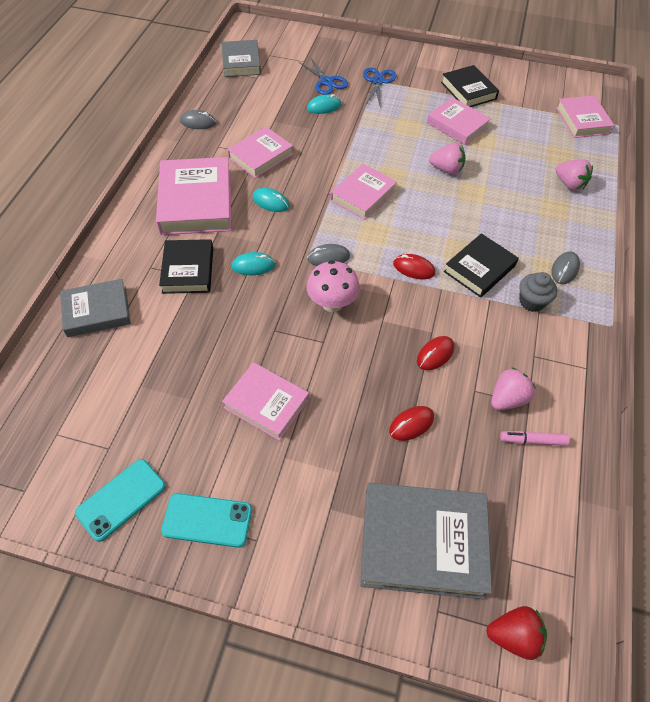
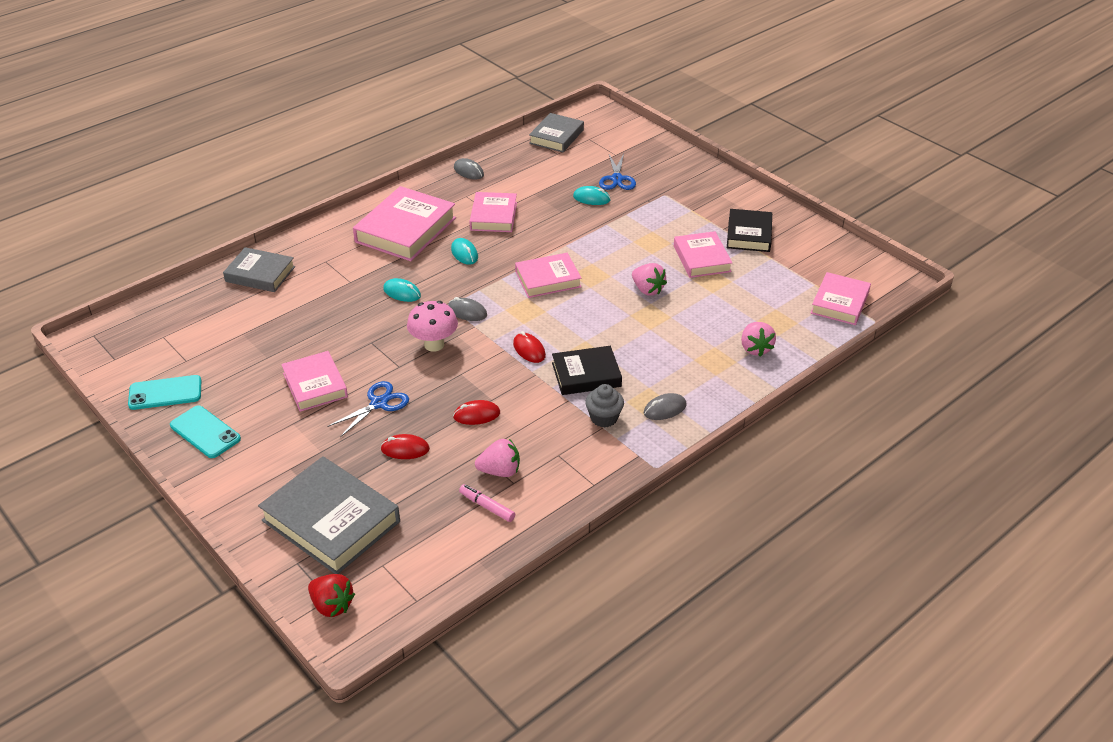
camera: 35 degrees right, 15 degrees down
(188, 270) = (350, 275): black book -> none
(260, 156) = (493, 216): pink book -> pink book turned 75 degrees counterclockwise
(378, 81) = (666, 195): blue scissors -> blue scissors (379, 403)

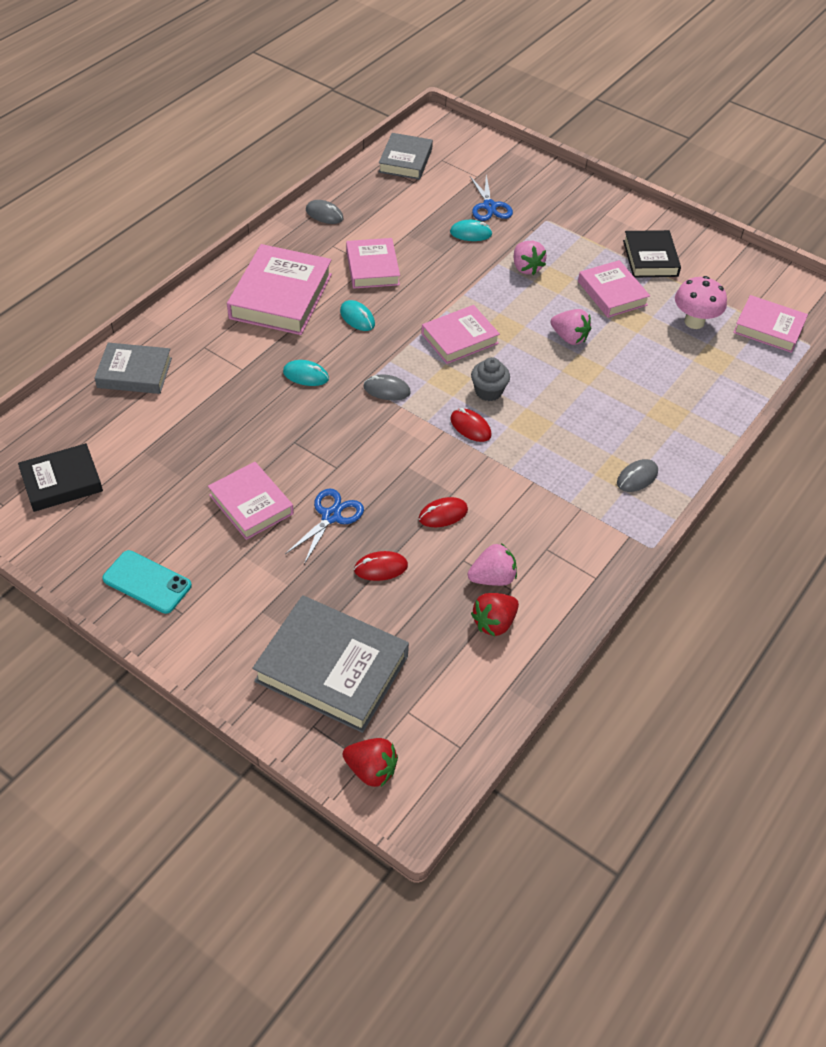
camera: 15 degrees left, 10 degrees up
(165, 393) = (81, 540): turquoise phone -> none
(434, 345) = (365, 435): pink mushroom -> pink mushroom (694, 322)
(487, 507) = (494, 623): pink marker -> red strawberry
(586, 375) = (541, 449): black book -> black book (62, 482)
(604, 418) = (578, 497): grey cupcake -> grey cupcake (488, 391)
(755, 348) = (703, 393): pink strawberry -> pink strawberry (526, 268)
(840, 303) = (768, 328): pink book -> pink book turned 75 degrees counterclockwise

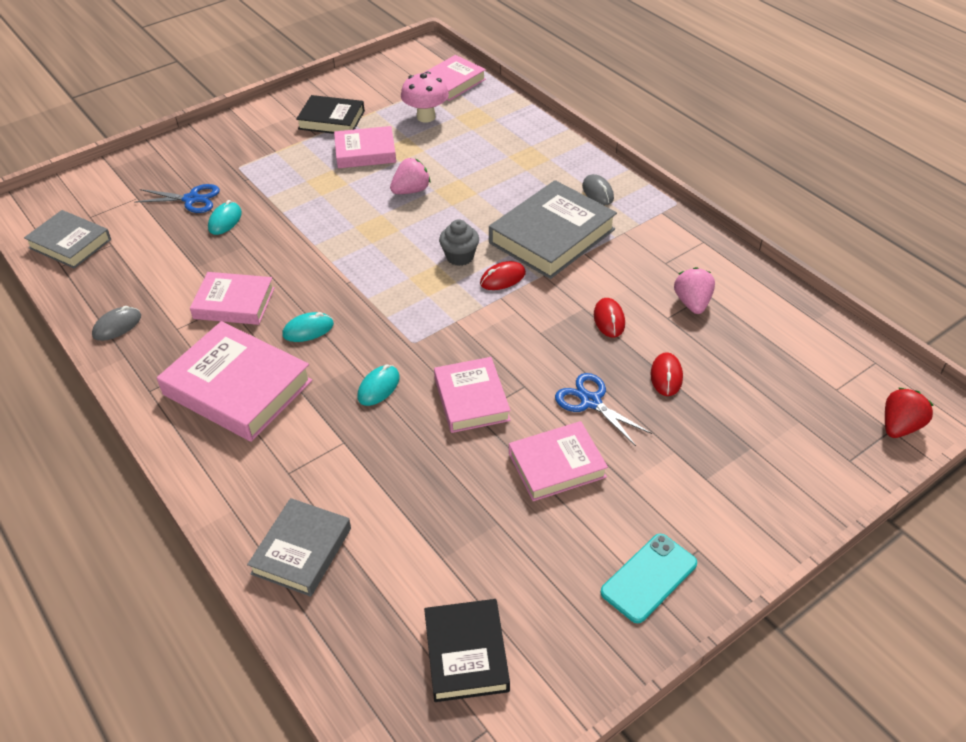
camera: 70 degrees left, 5 degrees down
(332, 668) = (783, 434): grey book -> grey book (552, 236)
(386, 390) = (428, 327): grey mouse -> none
(459, 338) = (377, 261): pink book -> pink book (471, 399)
(494, 623) = (743, 313): red strawberry -> none
(526, 268) = (300, 195): pink strawberry -> none

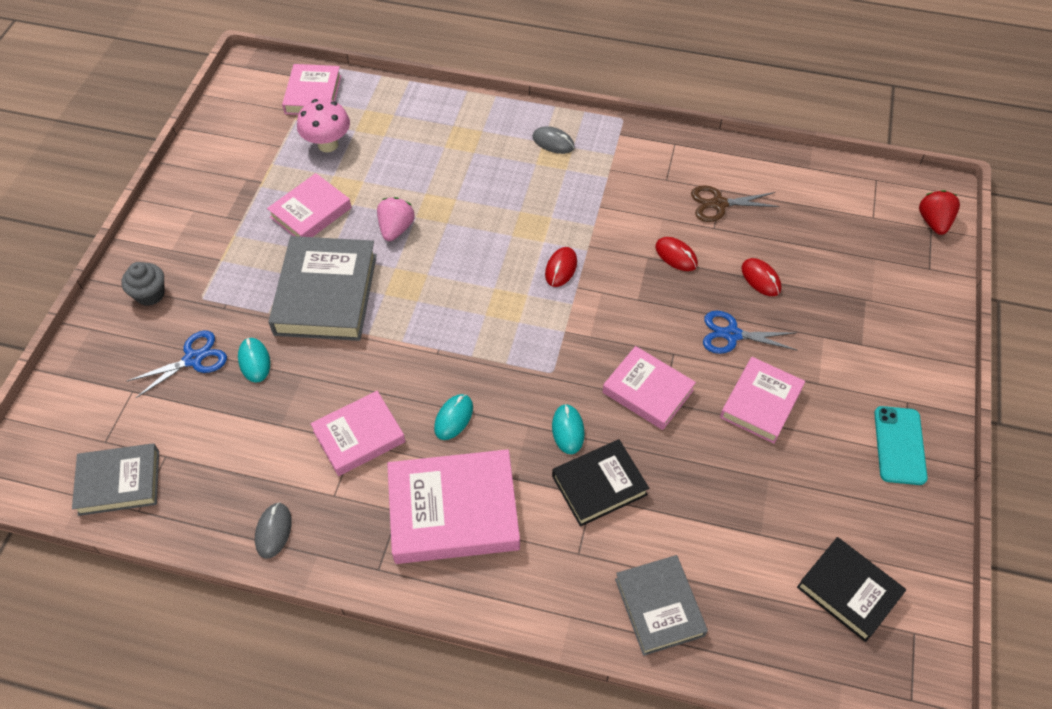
camera: 40 degrees left, 10 degrees up
(331, 120) = (239, 195): black book -> black book (599, 485)
(460, 256) = (506, 269): grey cupcake -> grey cupcake (150, 294)
(552, 236) = (559, 205): grey book -> grey book (326, 294)
(692, 303) = (719, 204): pink strawberry -> brown scissors

